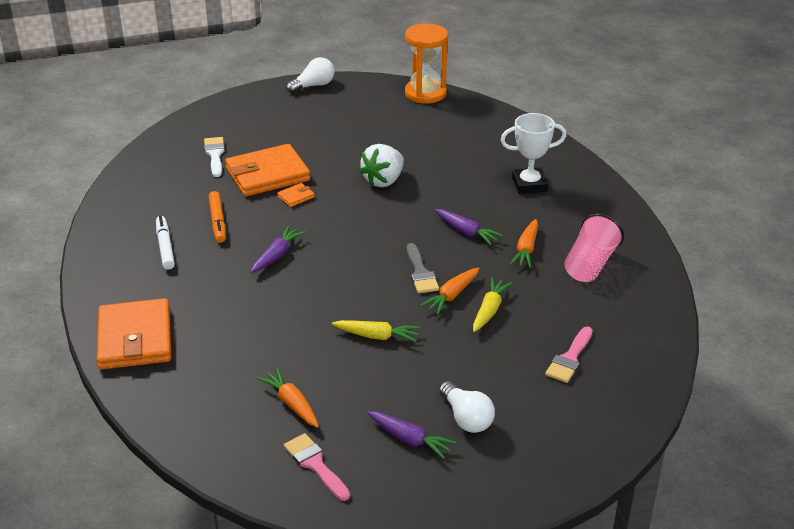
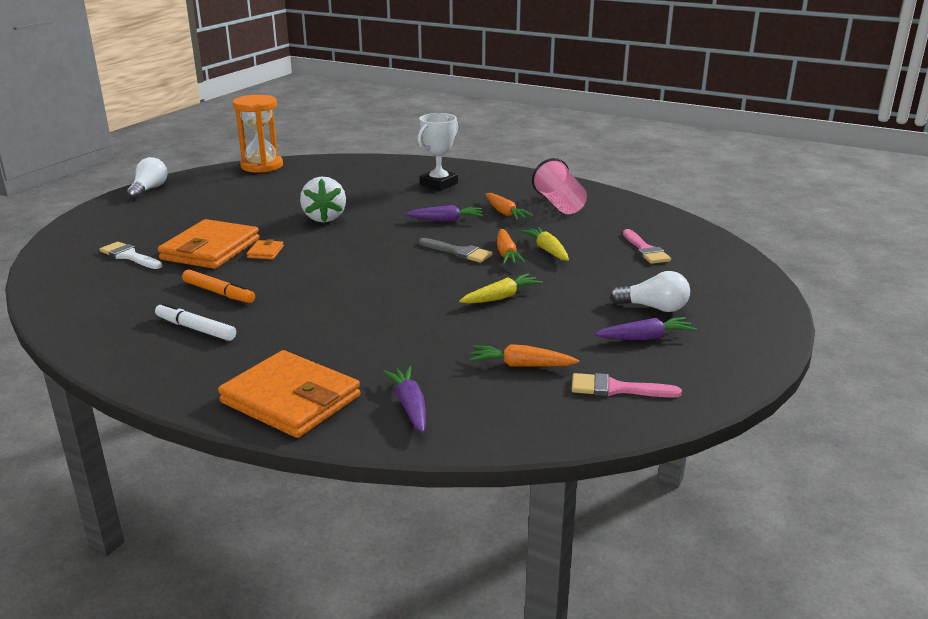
camera: 45 degrees left, 10 degrees down
(277, 255) = (320, 290): purple carrot -> purple carrot (410, 406)

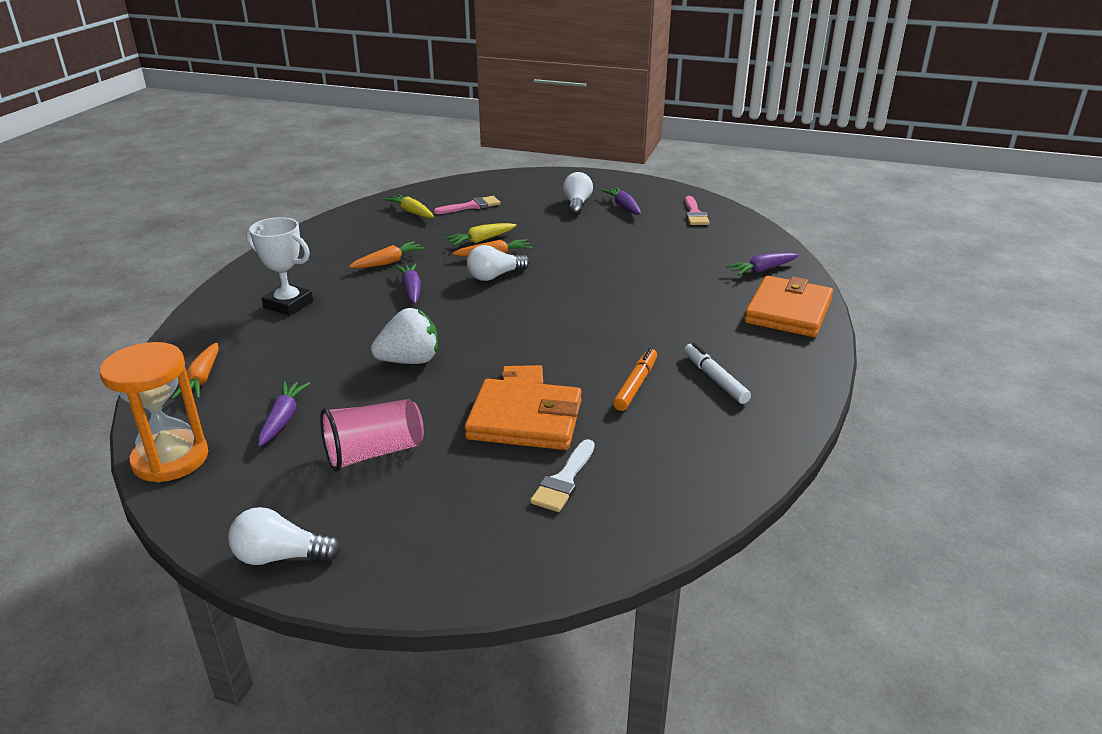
camera: 100 degrees left, 5 degrees up
(195, 329) = (715, 379): white marker -> white marker turned 135 degrees clockwise
(279, 186) = (283, 419): none -> purple carrot
(458, 252) = (495, 276): grey brush -> white light bulb
(501, 297) = (583, 253): yellow carrot -> yellow carrot (411, 212)
(521, 365) = (685, 240): orange carrot -> orange carrot (202, 379)
(559, 204) = (362, 239): pink cup -> pink cup (374, 453)

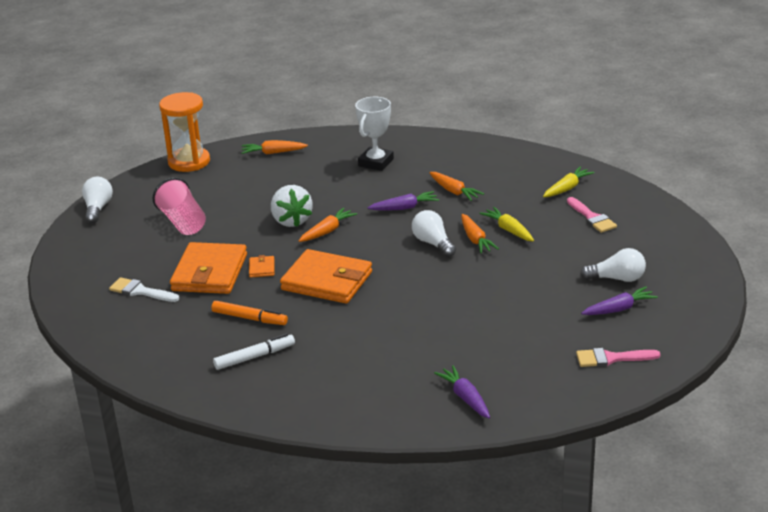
camera: 90 degrees right, 0 degrees up
(283, 419) = (223, 187): purple carrot -> none
(446, 336) = (327, 231): none -> orange carrot
(788, 311) = (372, 407): orange wallet -> orange wallet (327, 281)

